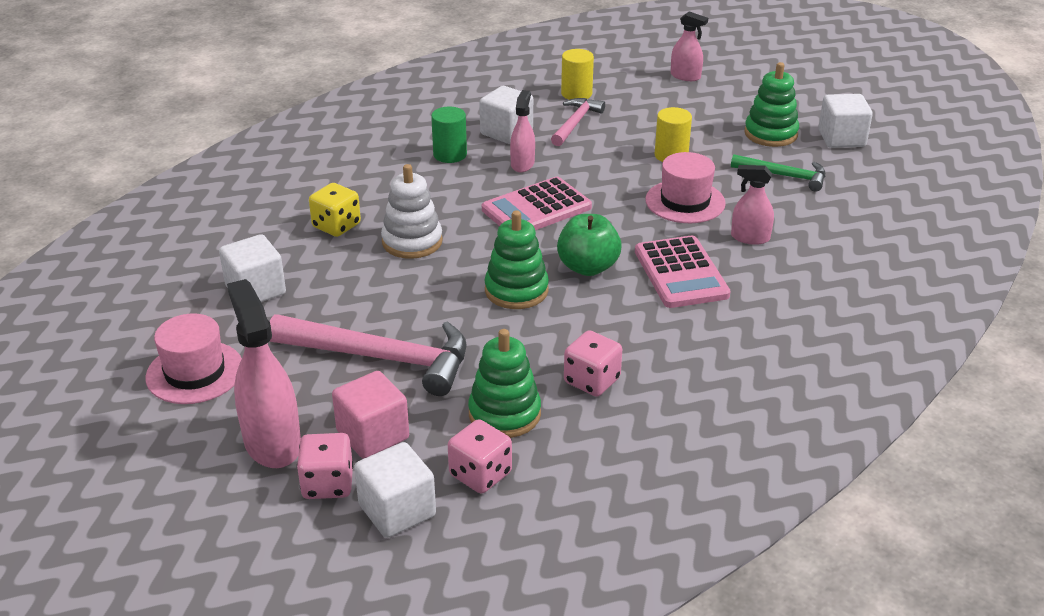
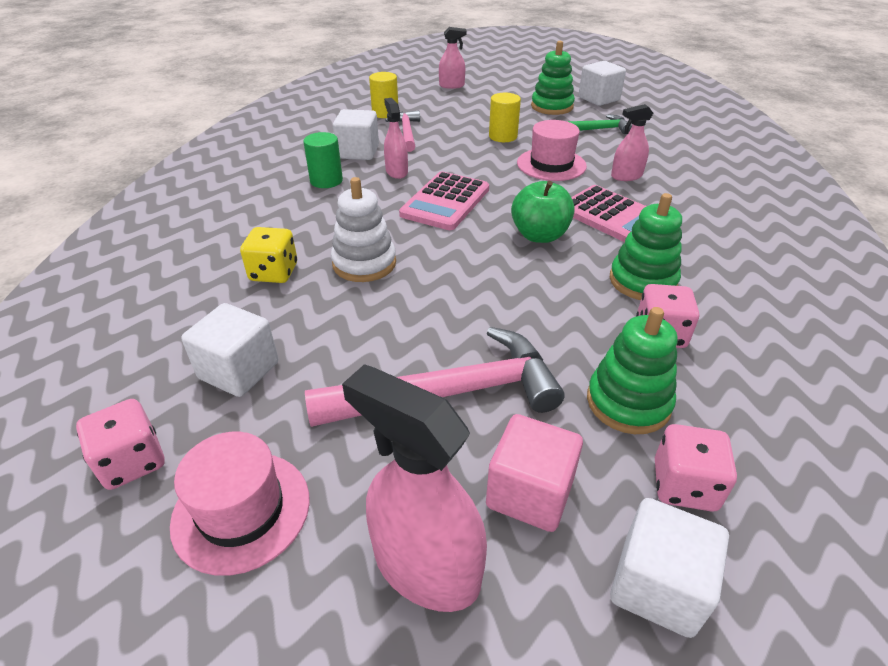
camera: 30 degrees left, 5 degrees up
(328, 484) = (546, 592): pink dice -> pink dice (132, 462)
(516, 290) = (504, 275): green stacking toy -> green stacking toy (642, 281)

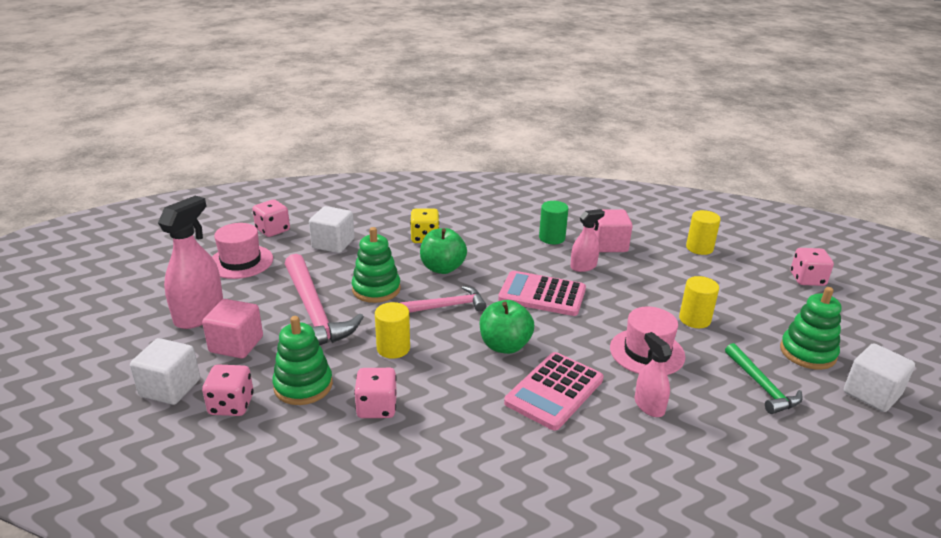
camera: 80 degrees right, 10 degrees down
(358, 152) = (609, 245): white cube -> pink cube
(364, 263) = (442, 268): white stacking toy -> green apple
(406, 132) = (664, 263): pink hammer -> pink hammer (447, 306)
(451, 86) = (807, 279): pink spray bottle -> pink dice
(543, 315) = (393, 348): none -> yellow cylinder
(642, 281) = (448, 403): green stacking toy -> green stacking toy (376, 289)

